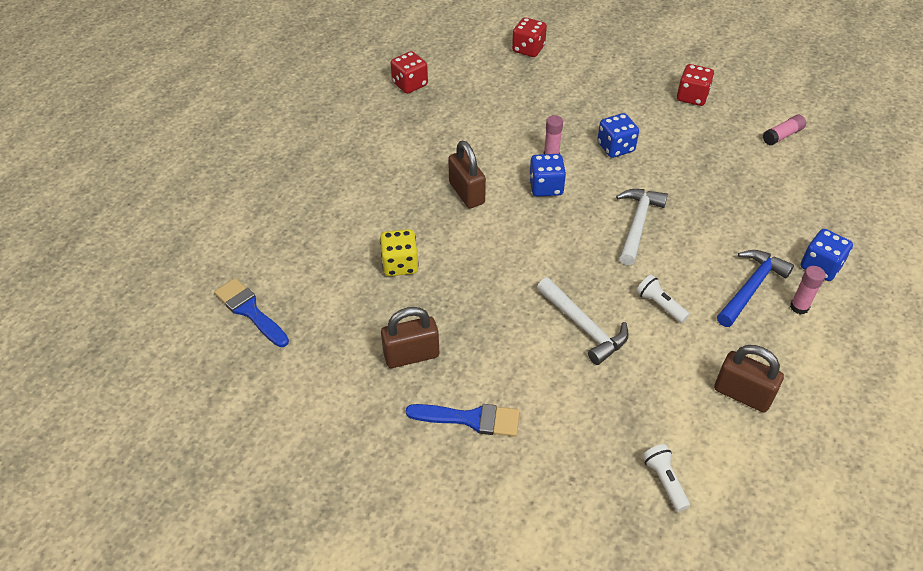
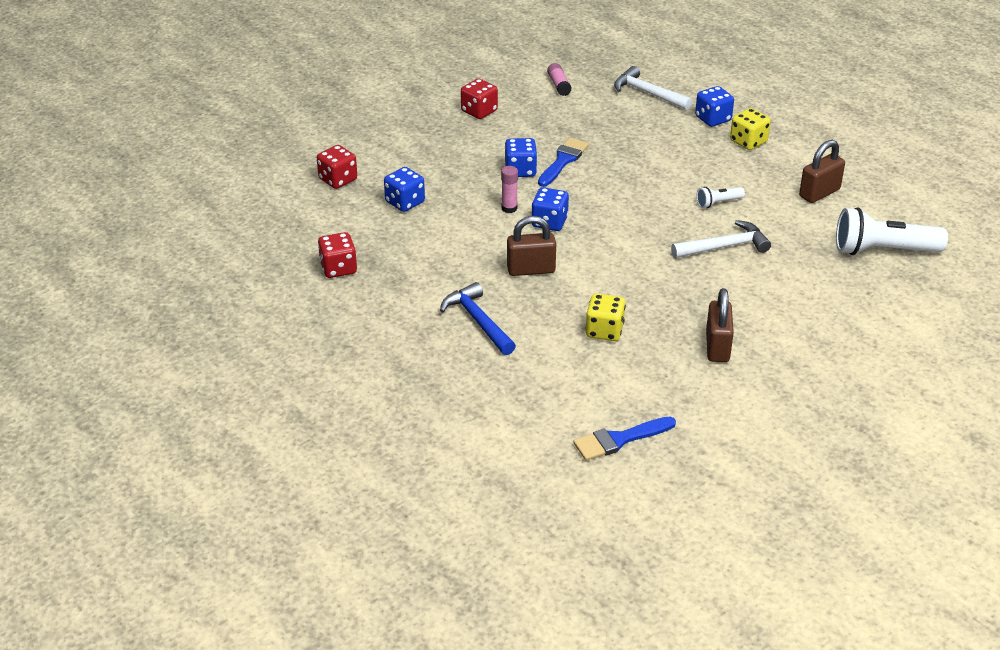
camera: 70 degrees left, 10 degrees down
(471, 419) = (797, 329): blue brush -> blue brush (563, 161)
(520, 93) = (405, 202): none -> blue dice
(637, 224) = (623, 187): white hammer -> white hammer (647, 93)
(664, 481) = (883, 250): white flashlight -> white flashlight, size x2.11
(751, 287) = (719, 156): blue hammer -> blue hammer (477, 321)
(799, 307) = (748, 142): pink glue stick -> yellow dice

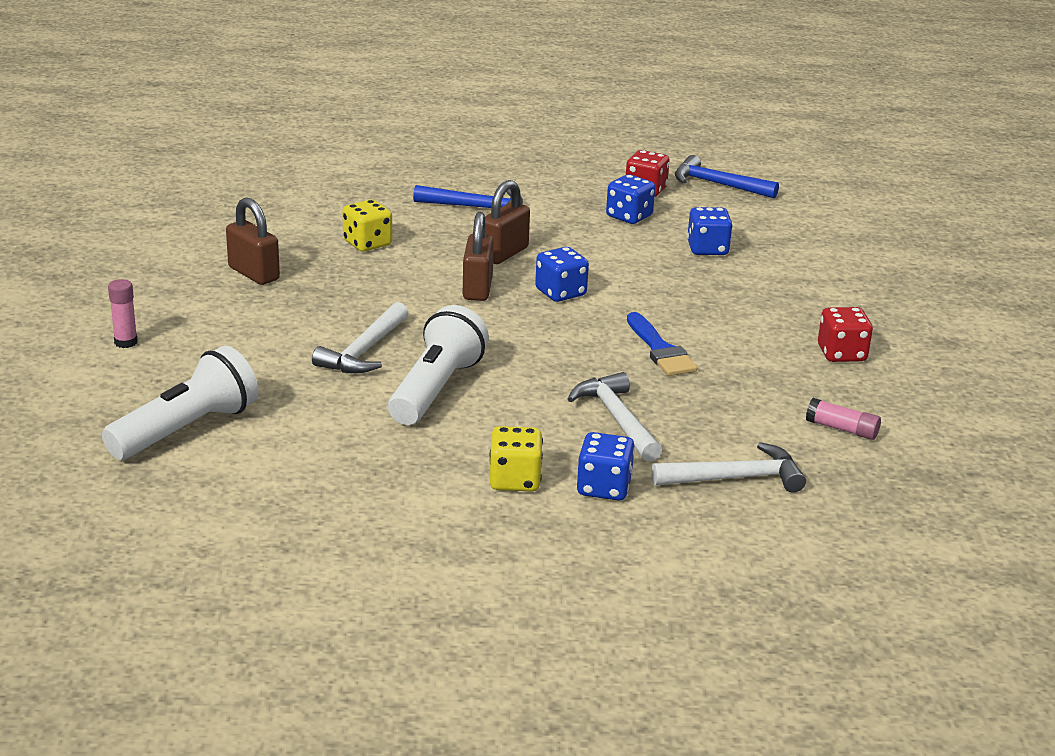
camera: 130 degrees right, 10 degrees down
(283, 245) = (717, 184): none -> blue hammer
(338, 179) = (796, 238): red dice -> none
(509, 208) = (617, 286): pink glue stick -> pink glue stick (126, 342)
(520, 170) = (677, 320): blue dice -> blue dice (629, 216)
(619, 440) = (249, 194): blue brush -> none
(652, 141) = (616, 419): none -> white hammer
(718, 203) = (436, 389): white flashlight -> white flashlight, size x2.11
(819, 193) = (340, 459): brown padlock -> brown padlock (477, 288)

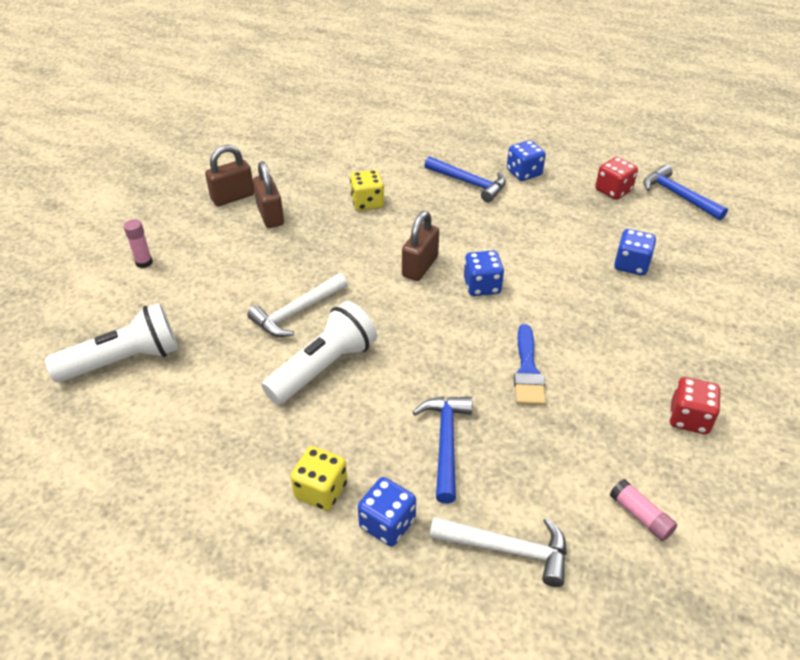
camera: 25 degrees right, 15 degrees up
(504, 253) = (462, 234): brown padlock -> brown padlock (233, 197)
(616, 419) = (445, 442): white hammer -> blue hammer
(629, 216) = (584, 216): blue dice -> blue dice (524, 173)

